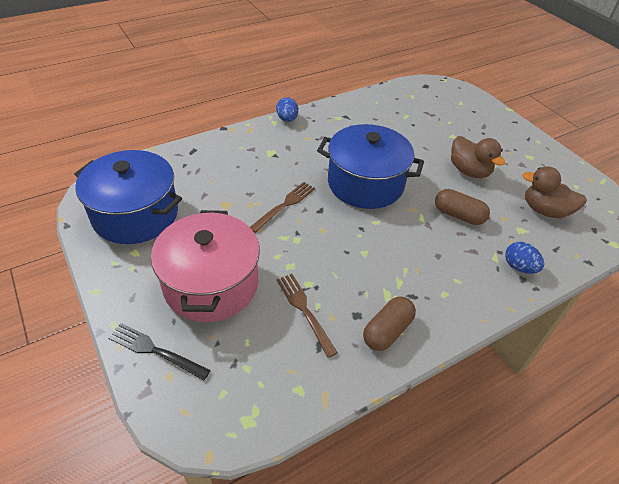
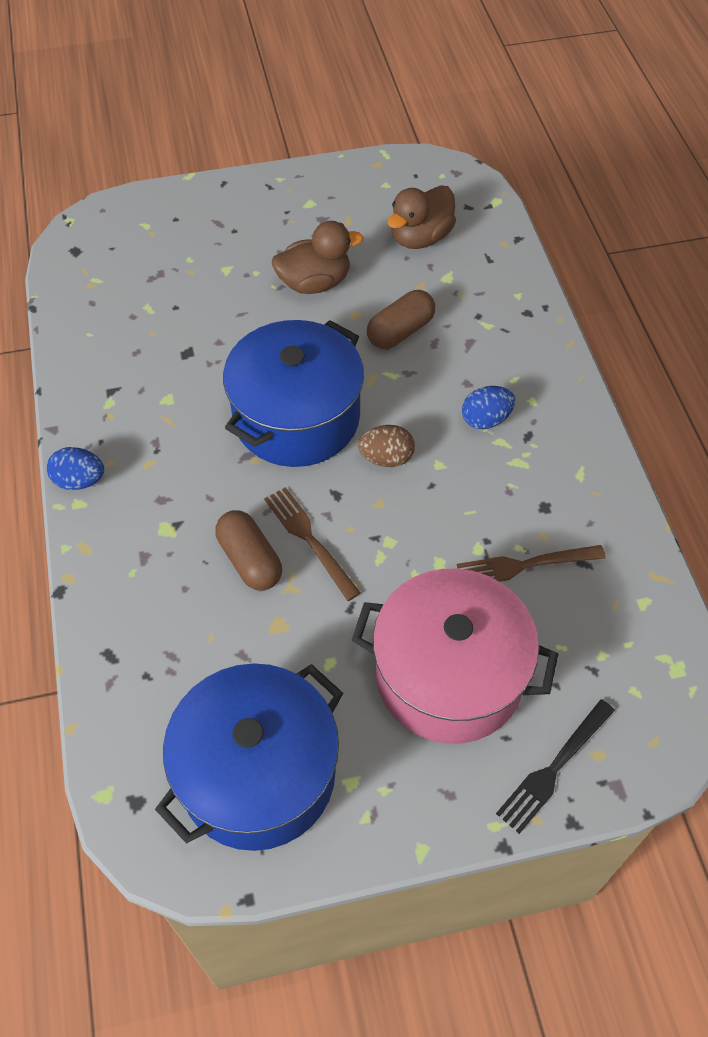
camera: 70 degrees left, 10 degrees up
(356, 227) = (386, 458): none -> brown egg
(387, 331) = (576, 481): brown capsule -> brown capsule (250, 560)
(519, 267) = (509, 308): blue egg -> blue egg (485, 419)

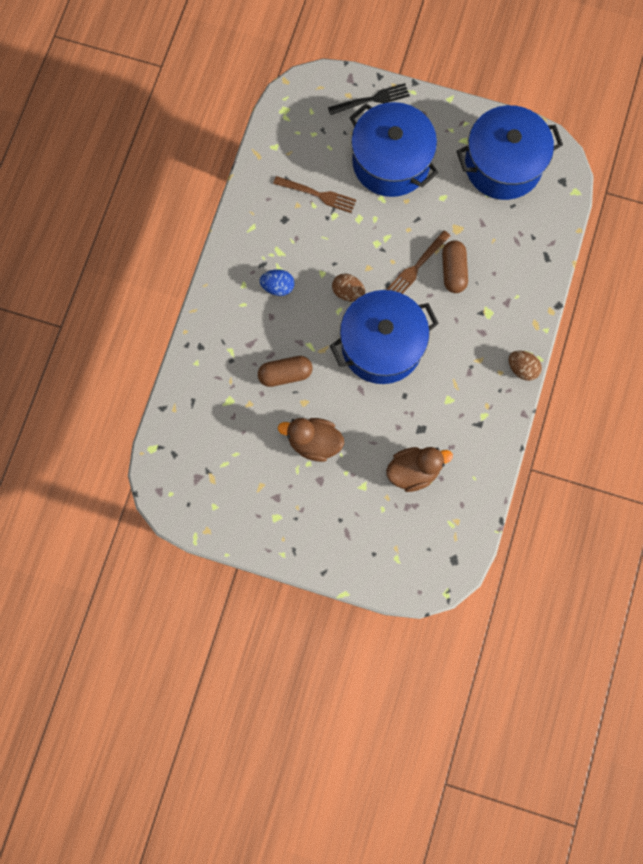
camera: 150 degrees left, 20 degrees up
(79, 481) = (522, 368): blue egg -> brown egg
(309, 539) = (417, 266): brown fork -> brown fork turned 45 degrees clockwise
(420, 238) = (223, 443): brown duck -> brown duck (413, 471)
(449, 676) = (391, 162): pink pot -> blue pot

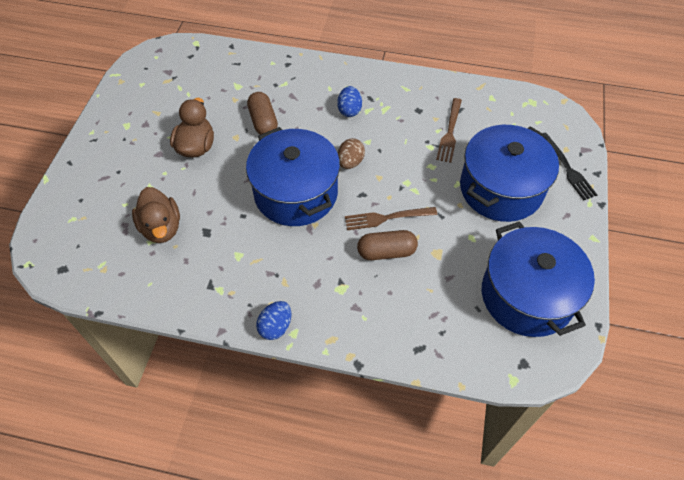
camera: 85 degrees right, 20 degrees down
(417, 266) = (386, 218): brown fork -> brown fork turned 45 degrees counterclockwise
(522, 368) = (275, 327): brown egg -> blue egg

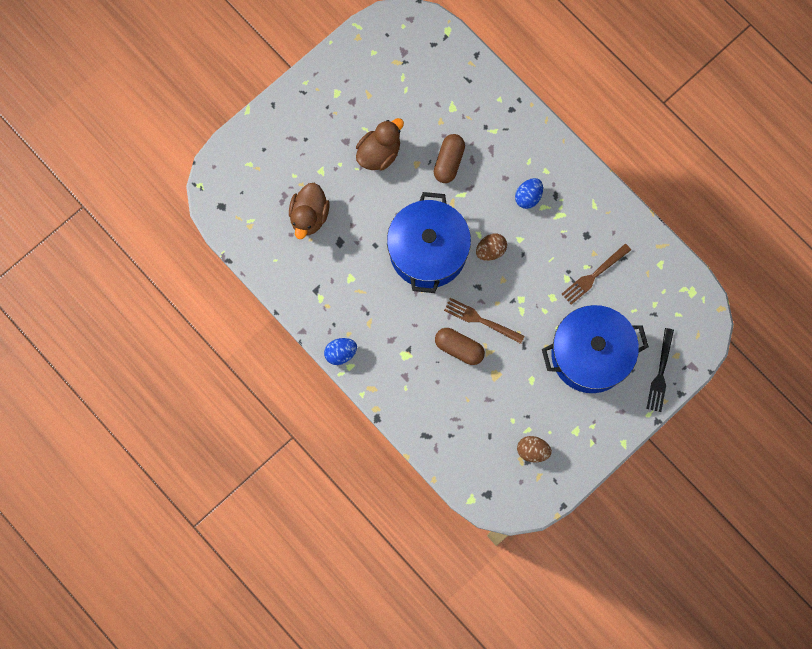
camera: 35 degrees right, 20 degrees up
(527, 295) = (532, 451): blue pot -> brown egg

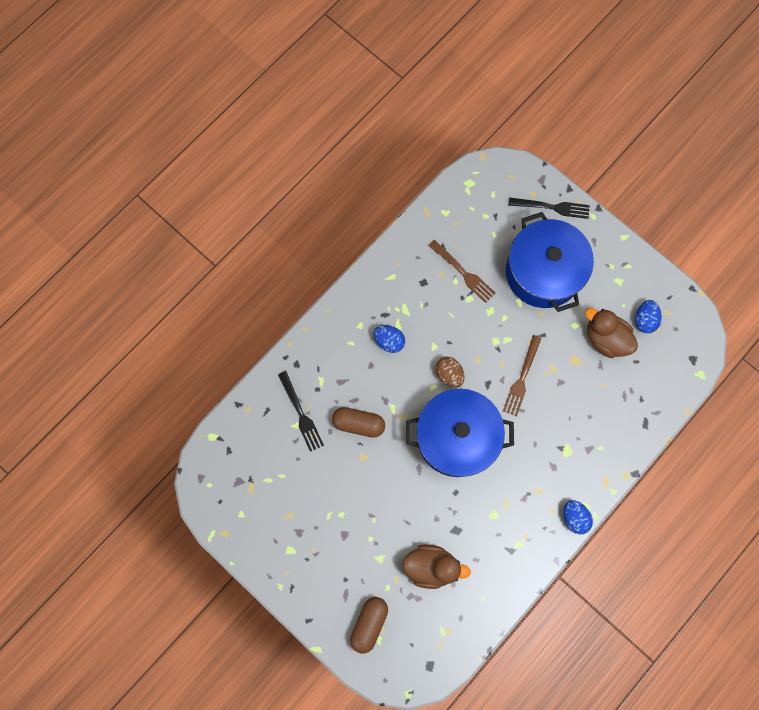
camera: 95 degrees left, 0 degrees up
(379, 153) = (355, 497): brown duck -> brown duck (605, 338)
(459, 348) = (553, 398): brown capsule -> brown capsule (369, 623)
(462, 110) = (301, 414): none -> black fork
(532, 451) = (644, 320): brown egg -> blue egg

